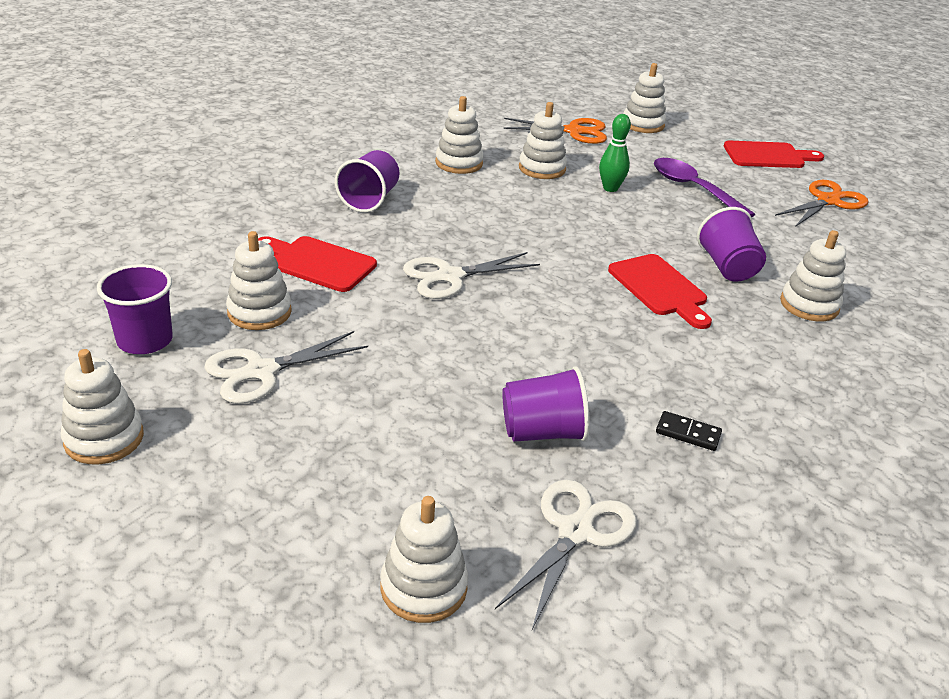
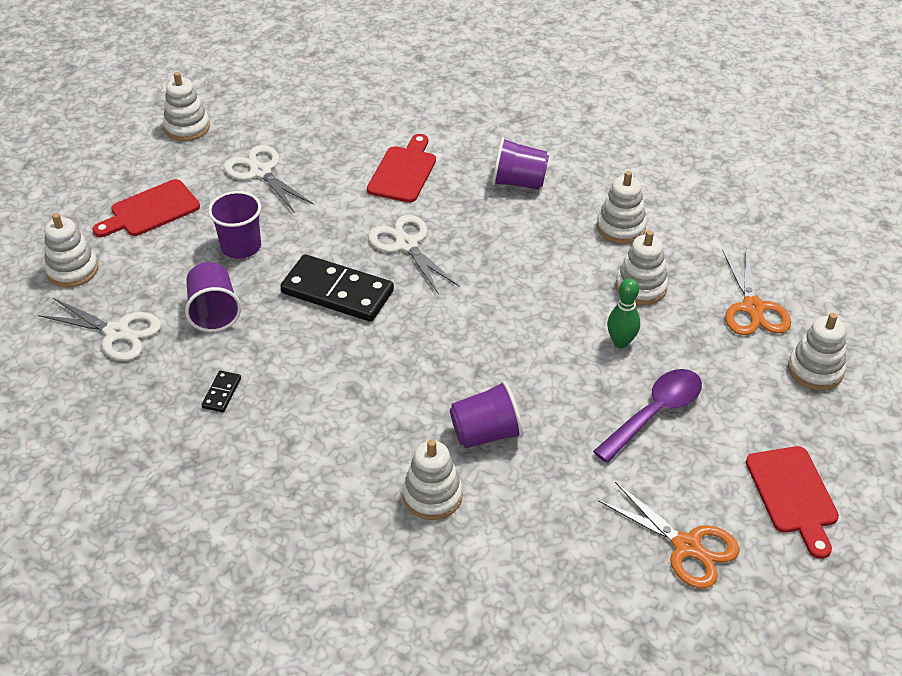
camera: 85 degrees right, 10 degrees up
(145, 340) = (284, 117): purple cup -> purple cup (241, 247)
(259, 312) = (329, 157): white stacking toy -> none
(520, 331) = (337, 292): none -> black domino
(660, 288) = (429, 380): red cutting board -> red cutting board (151, 210)

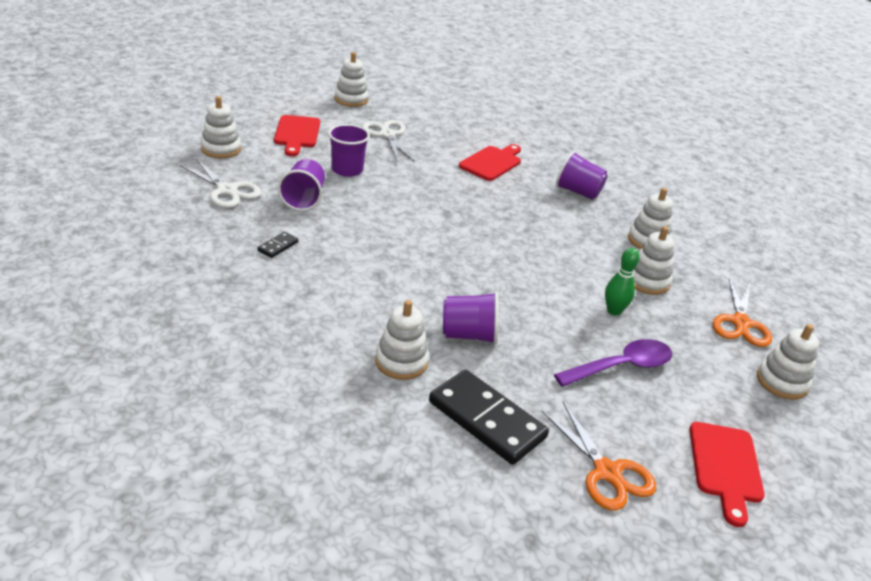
camera: 15 degrees right, 10 degrees down
(151, 210) = (297, 134): red cutting board -> red cutting board turned 75 degrees counterclockwise
(337, 292) = (402, 214): black domino -> black domino (487, 419)
(406, 244) = (470, 203): white scissors -> none

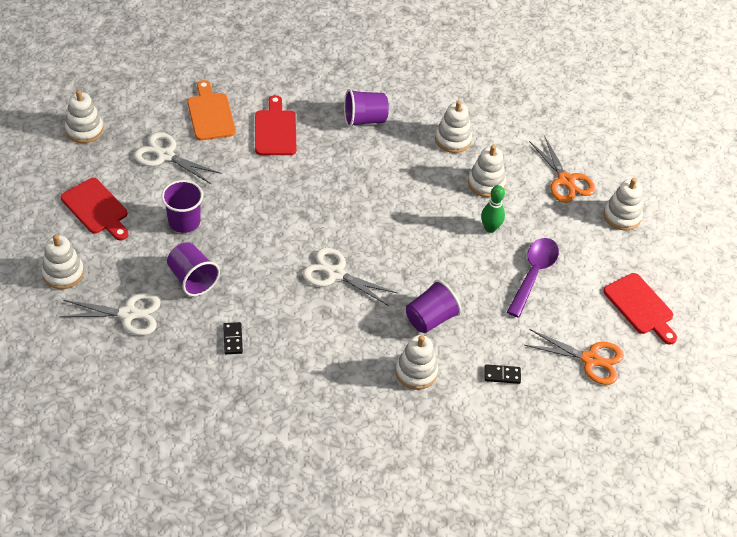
camera: 40 degrees left, 15 degrees up
(422, 258) = (335, 274): none -> white scissors
(453, 133) = (210, 114): none -> orange cutting board
(487, 419) = (502, 375): black domino -> black domino, size x0.43

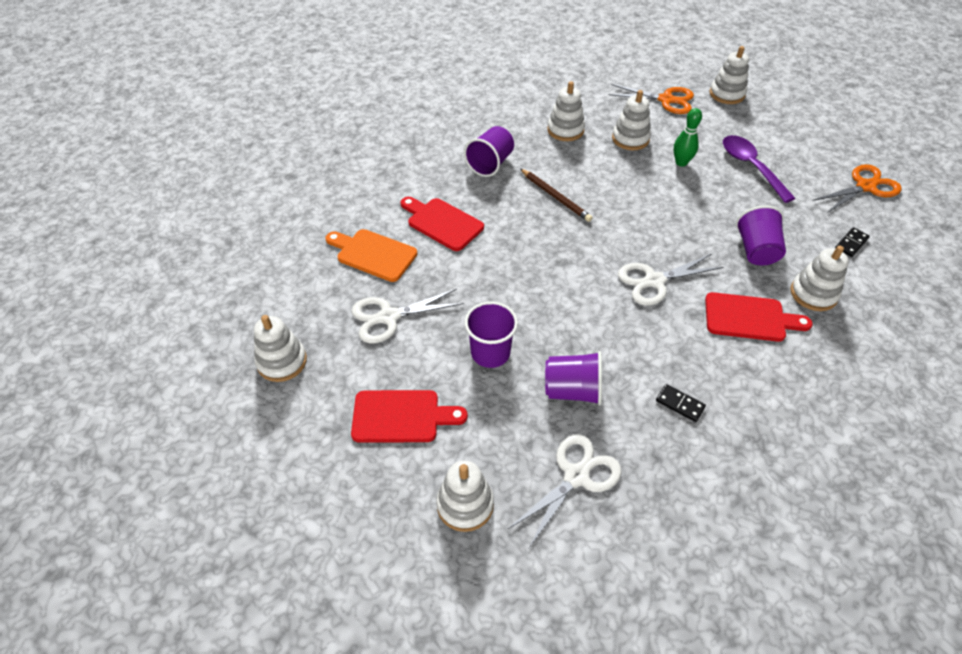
camera: 45 degrees left, 0 degrees up
(367, 175) = (555, 197): none -> brown pencil
(640, 307) = (827, 134): red cutting board -> red cutting board (749, 318)

